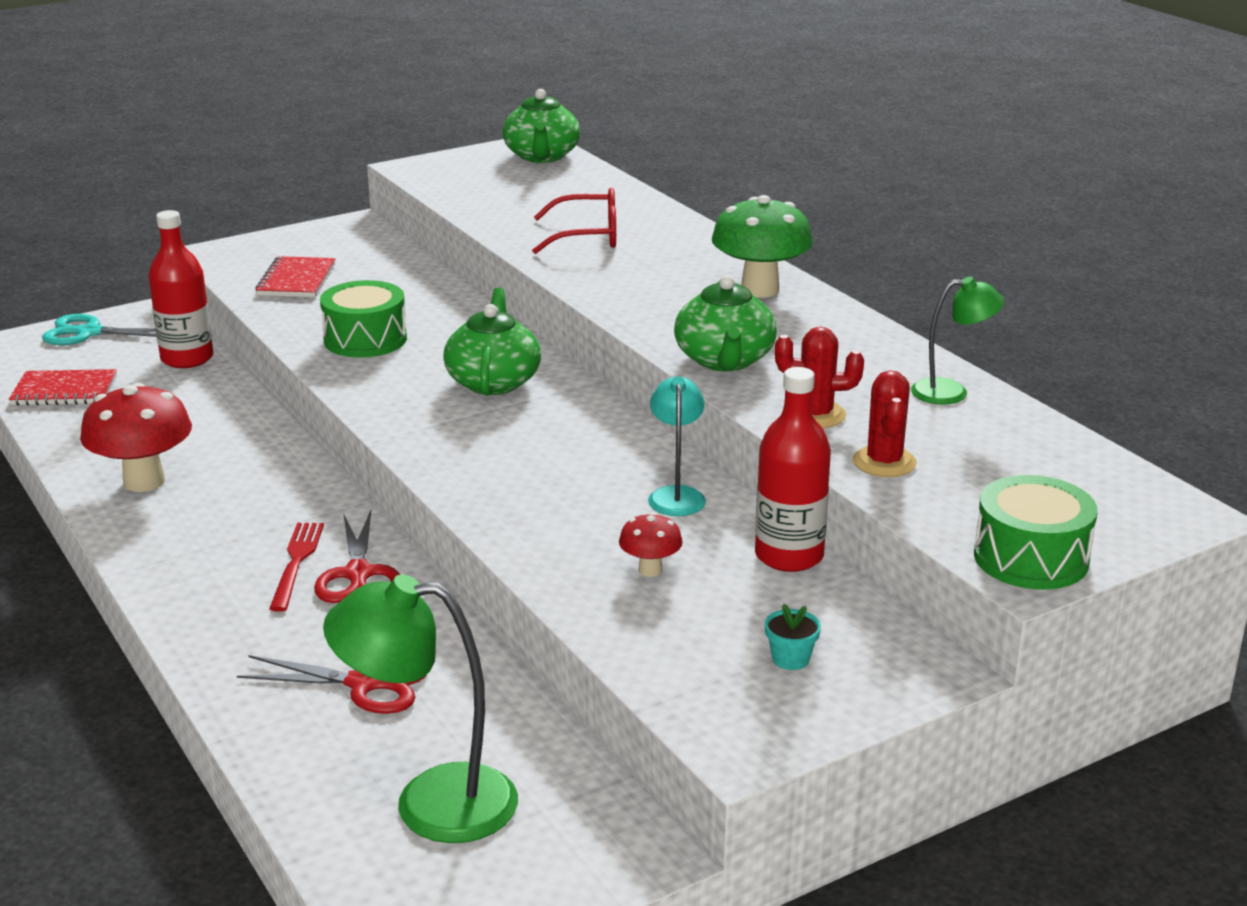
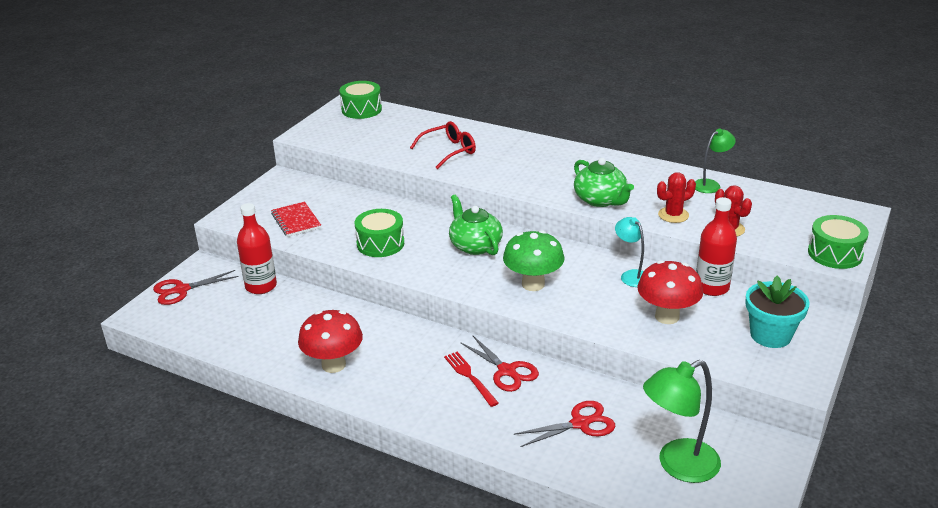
camera: 30 degrees left, 5 degrees up
(64, 391) = (216, 330): red notebook -> none
(88, 333) = (181, 290): turquoise scissors -> red scissors
(541, 156) = (361, 109): green teapot -> green drum
(650, 570) = (667, 316): red mushroom -> red mushroom, size x1.98
(760, 290) = (566, 157): green mushroom -> green mushroom (533, 284)
(790, 659) = (770, 335): turquoise flower pot -> turquoise flower pot, size x2.24

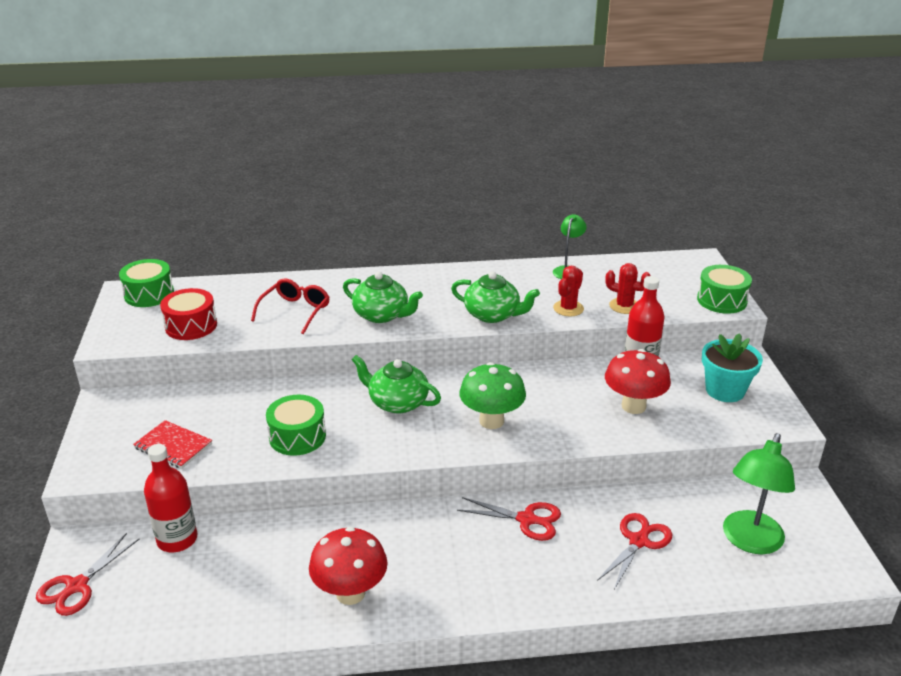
camera: 35 degrees left, 0 degrees up
(367, 139) = (191, 326): none -> red drum
(469, 377) = (499, 541): red fork -> none
(510, 173) = (382, 315): none -> green teapot
(631, 275) = (566, 379): turquoise lamp -> none

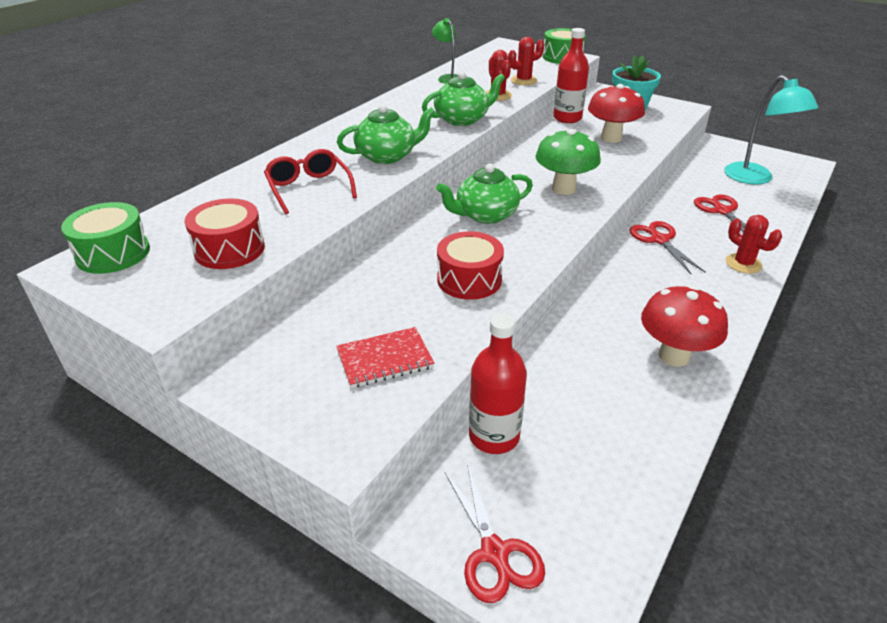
camera: 50 degrees left, 5 degrees up
(297, 437) = (469, 279): green drum -> red drum
(527, 519) = (659, 240): red scissors -> red scissors turned 75 degrees counterclockwise
(548, 588) = (743, 264): none -> red cactus
(749, 541) = (755, 179): green lamp -> turquoise lamp

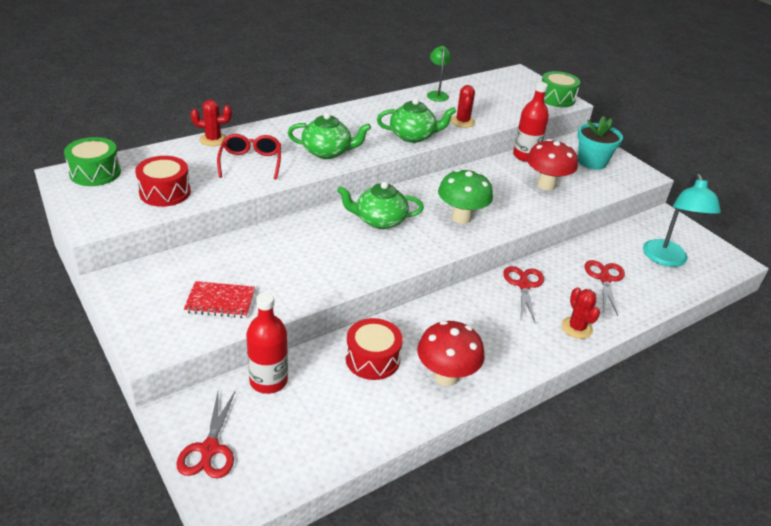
camera: 20 degrees right, 0 degrees up
(469, 279) = (323, 266): red drum -> red drum (372, 359)
(523, 81) = (498, 113): red cactus -> red cactus (213, 139)

